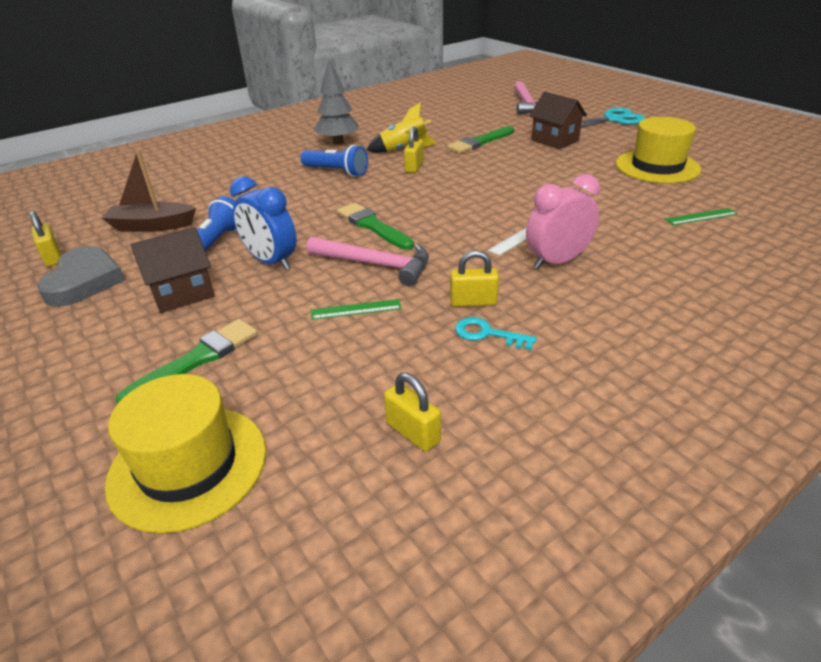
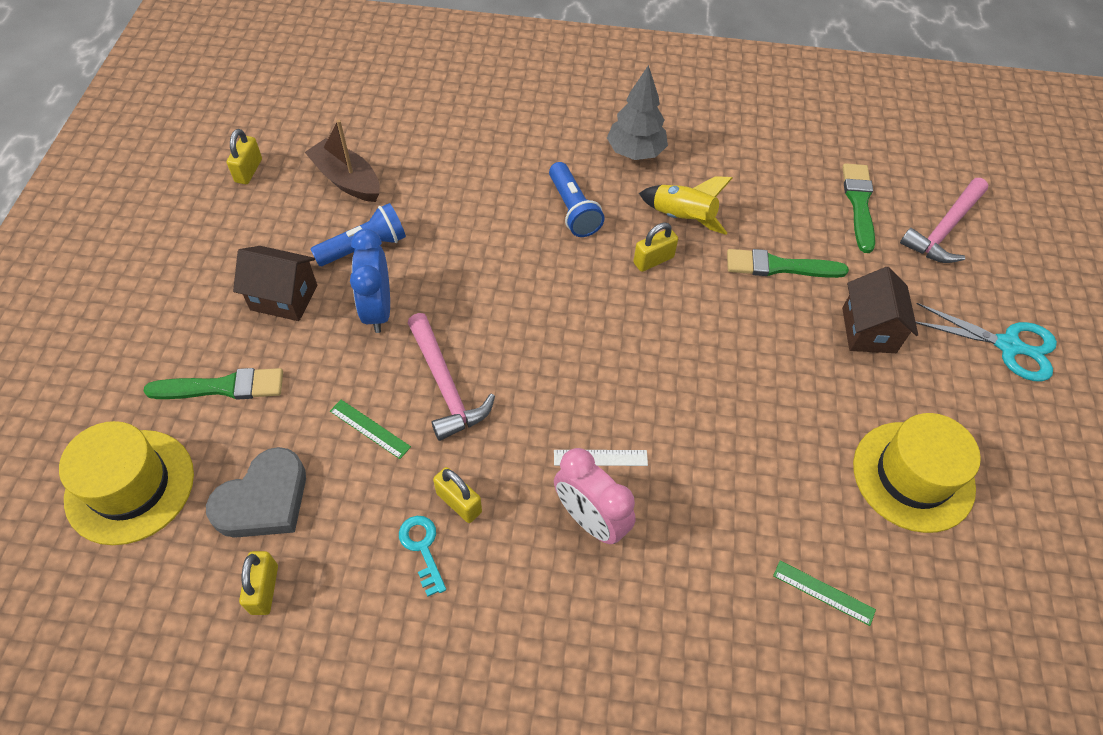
camera: 40 degrees right, 20 degrees up
(84, 281) = (241, 223): grey heart -> grey heart (264, 500)
(373, 226) = (504, 328): green brush -> green brush (859, 203)
(557, 261) = (590, 520): pink clock -> pink clock turned 150 degrees counterclockwise

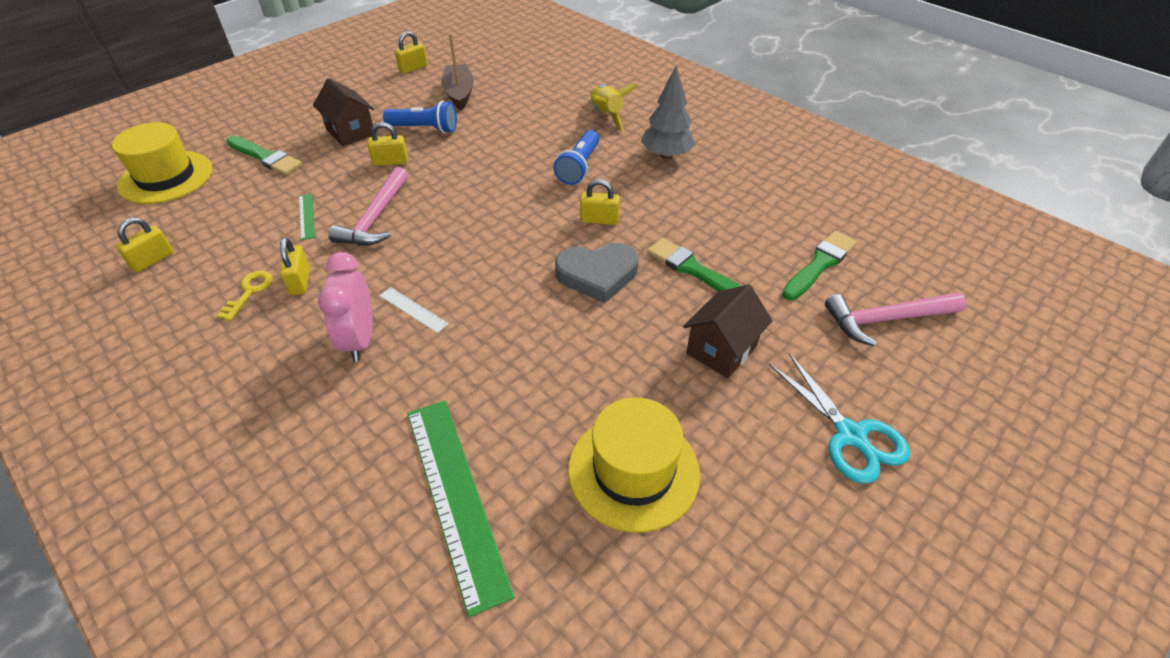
camera: 40 degrees right, 10 degrees down
(264, 500) = (211, 219): grey heart -> grey heart (597, 275)
(378, 310) = (390, 162): blue clock -> yellow padlock
(422, 548) = (249, 292): turquoise key -> yellow key
(682, 218) = (653, 206): yellow rocket -> yellow rocket (606, 115)
(823, 593) = (455, 497): green ruler -> green ruler, size x2.24

